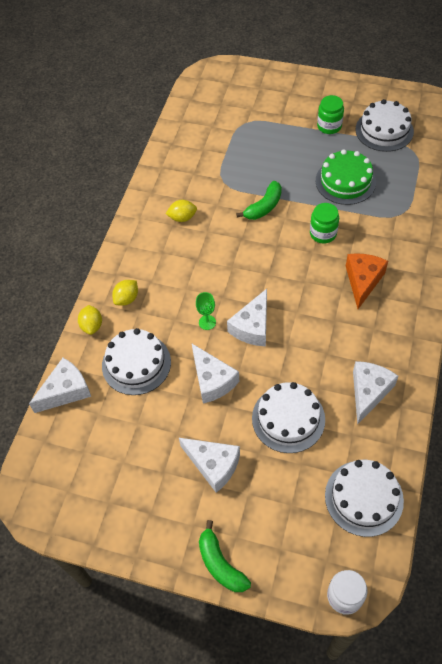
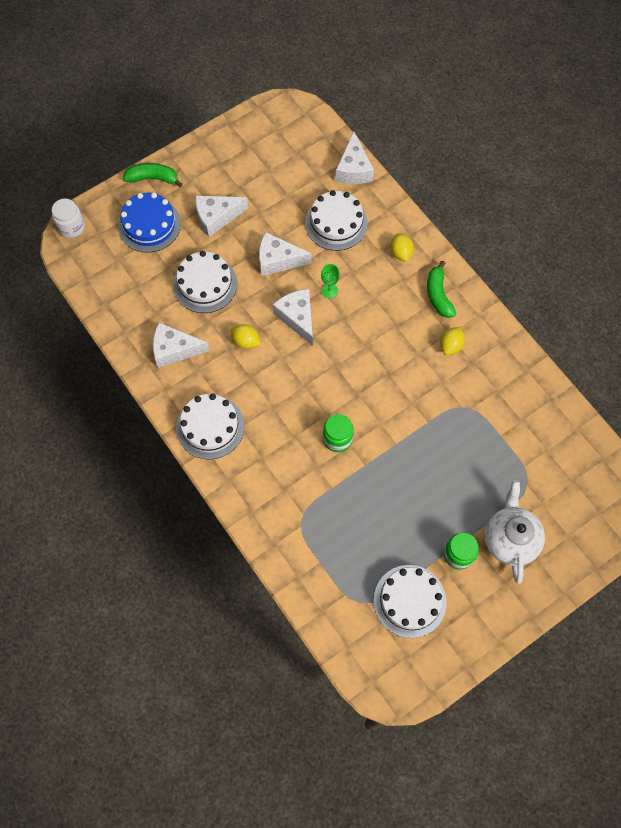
camera: 125 degrees right, 10 degrees up
(92, 326) = (396, 216): yellow lemon -> yellow lemon (246, 341)
(264, 207) = (407, 416): green banana -> green banana (438, 295)
(274, 519) = (149, 225): none -> blue cake
(291, 110) = (510, 539): none -> white teapot
(345, 181) = (377, 507): green cake -> none
(363, 281) = (265, 428): orange cheese -> none
(364, 497) = (112, 284): white cake -> white cake (210, 427)
(368, 392) = (174, 349): white cheese -> white cheese turned 120 degrees clockwise

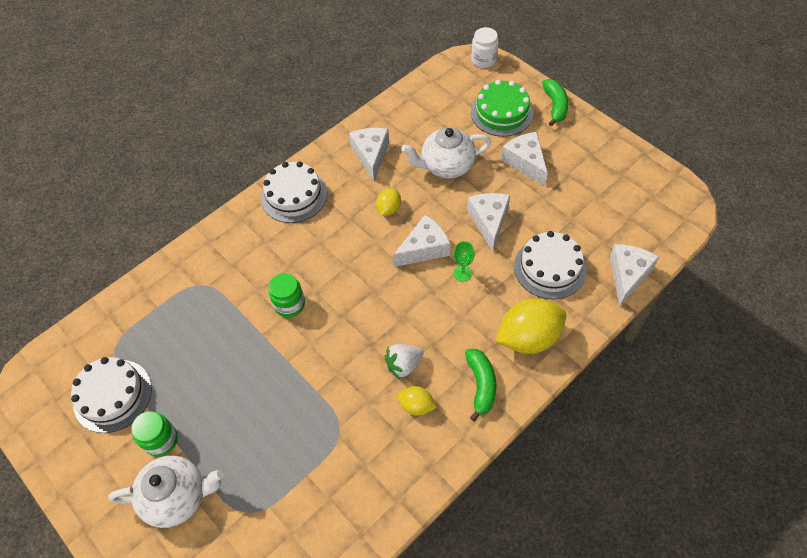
camera: 85 degrees right, 10 degrees down
(149, 225) = (501, 113): blue cake -> green cake
(205, 284) = (446, 166): white cake -> white teapot
(353, 169) = (627, 275): white cheese -> white cheese turned 120 degrees clockwise
(400, 253) = (528, 338): yellow lemon -> yellow lemon, size x1.95
(412, 350) = (403, 365): none -> white strawberry
(438, 295) = (481, 385): green banana -> green banana turned 105 degrees clockwise

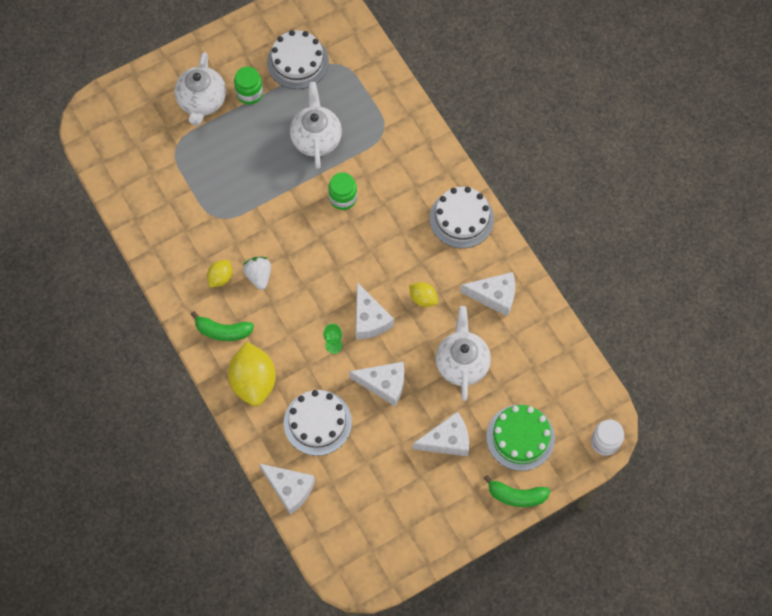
camera: 100 degrees right, 10 degrees up
(217, 349) = (316, 138): none -> white teapot

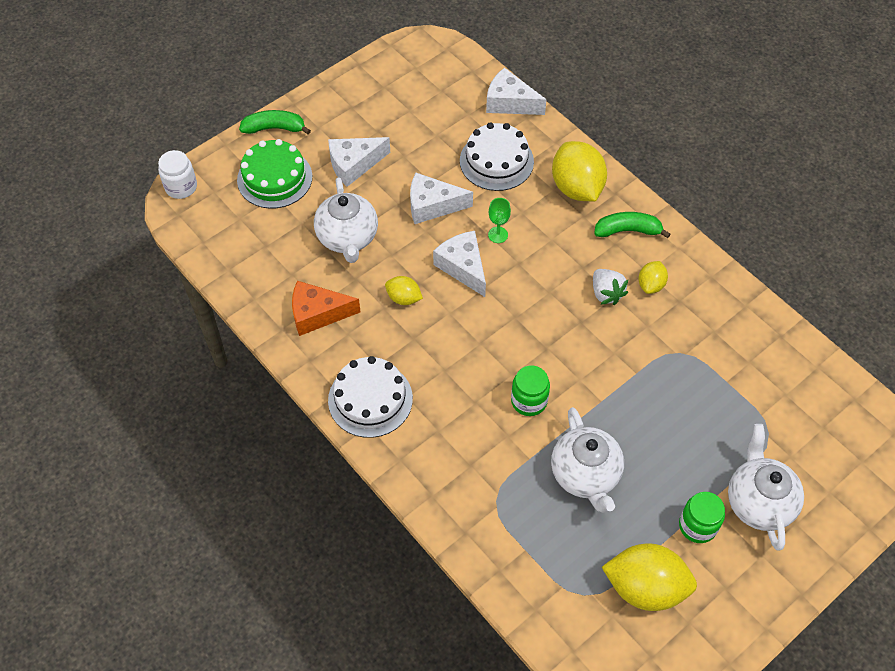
camera: 170 degrees right, 10 degrees down
(297, 62) = (645, 587): white cake -> yellow lemon
(494, 296) = (317, 314): white cheese -> orange cheese

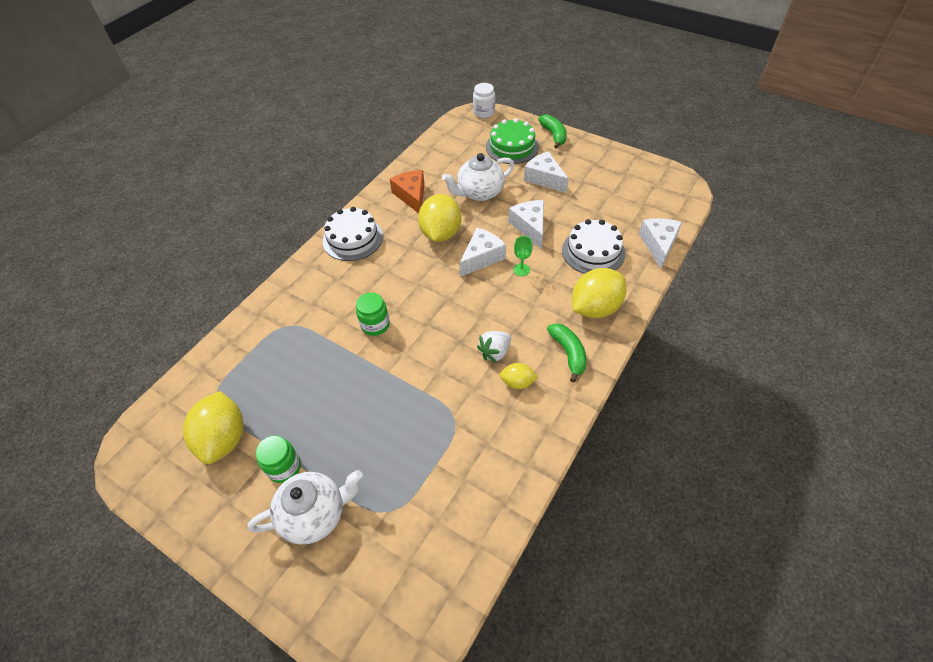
camera: 75 degrees right, 5 degrees down
(404, 298) = (441, 233): yellow lemon -> yellow lemon, size x1.95
(585, 475) = (317, 376): white teapot -> none

